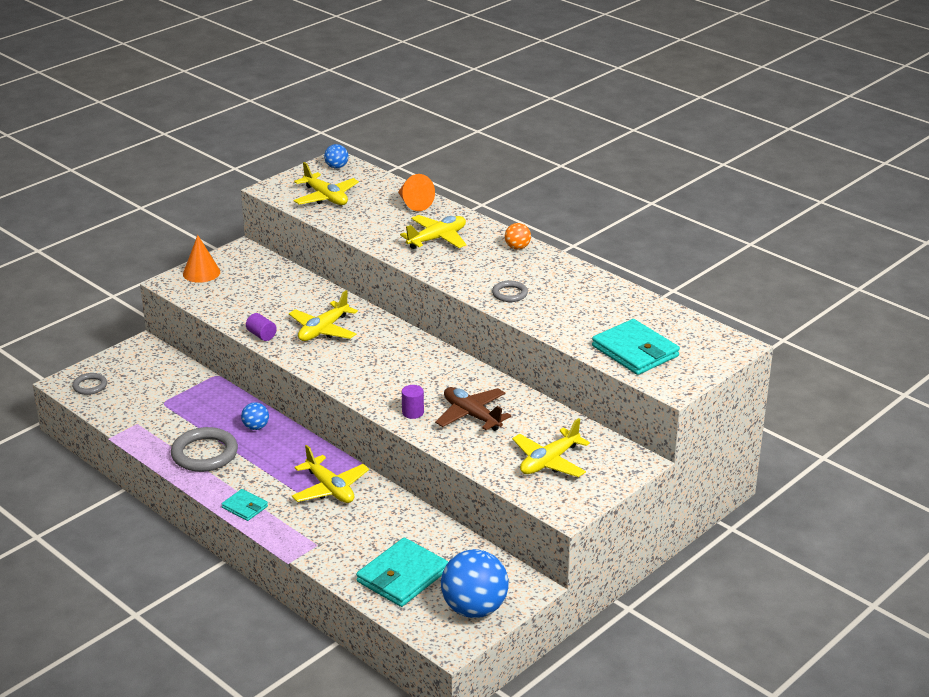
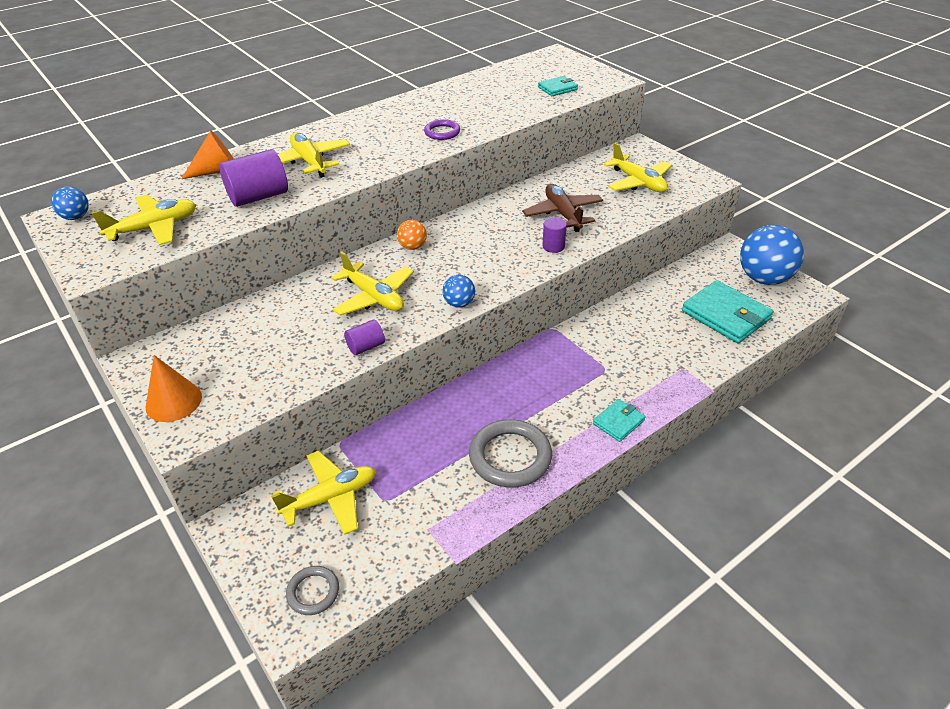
camera: 80 degrees left, 10 degrees up
(256, 427) = (464, 409): blue ball -> blue ball (459, 303)
(330, 489) = (589, 354): yellow plane -> yellow plane (330, 498)
(376, 227) = (258, 197): none -> purple cylinder
(471, 415) = (563, 214): brown plane -> brown plane turned 105 degrees clockwise
(509, 294) = (442, 132): grey ring -> purple ring
(517, 247) = (353, 122): orange ball -> orange ball (412, 247)
(635, 351) = (557, 88): turquoise wallet -> turquoise wallet, size x0.52

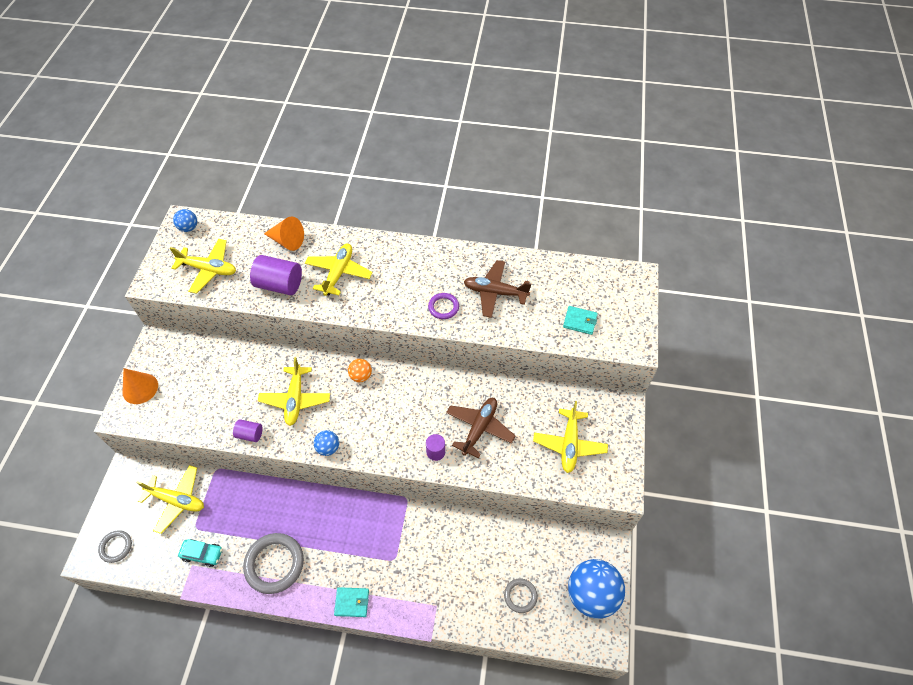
camera: 45 degrees right, 15 degrees up
(426, 511) = (202, 554): none -> turquoise car
(469, 106) = (495, 292): none -> brown plane
(725, 315) = (520, 596): turquoise wallet -> grey ring

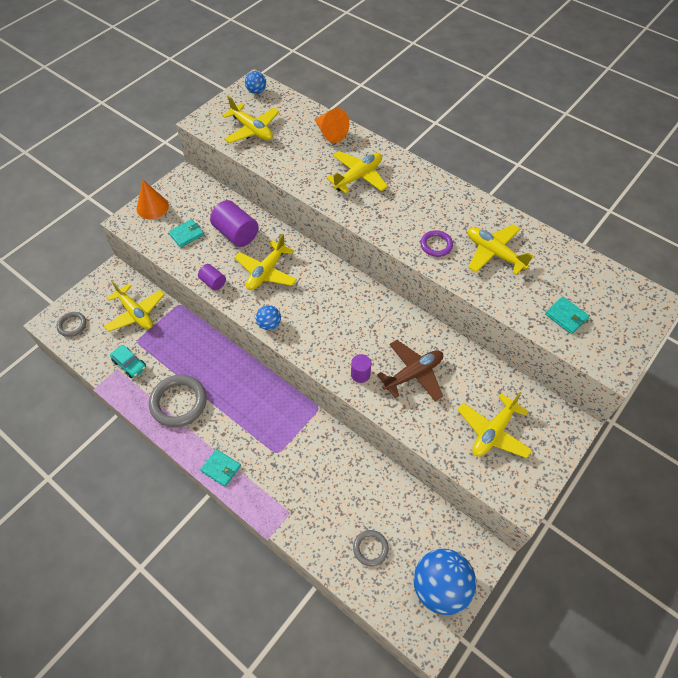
camera: 30 degrees right, 0 degrees up
(193, 400) = (186, 234): none -> turquoise wallet
(279, 284) = (302, 165): purple cylinder -> purple cylinder (236, 234)
(361, 376) = (333, 279): orange ball -> none
(495, 292) = (494, 253): brown plane -> yellow plane

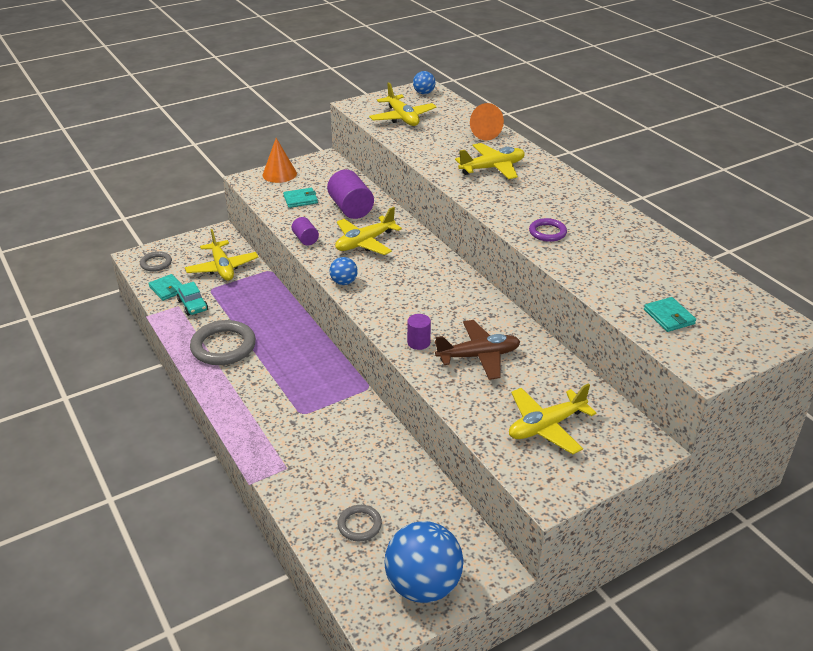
camera: 20 degrees right, 20 degrees down
(221, 468) = (235, 410): turquoise wallet -> turquoise wallet (167, 289)
(494, 253) = (611, 251): yellow plane -> none

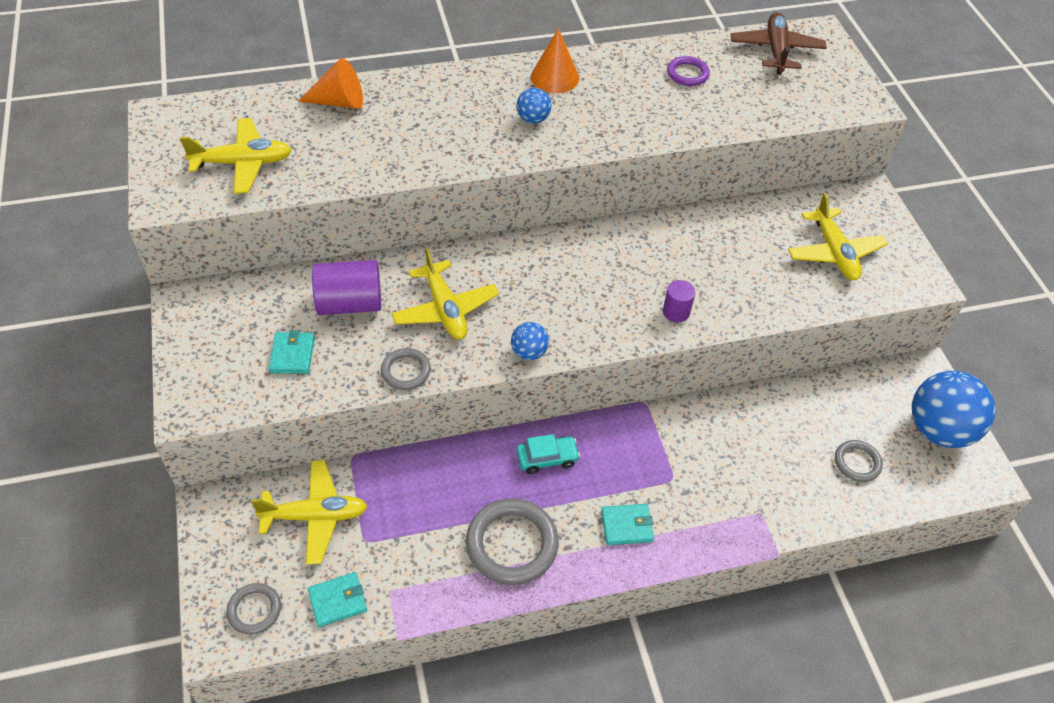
camera: 75 degrees left, 15 degrees up
(193, 305) = (397, 570): turquoise car -> turquoise car (547, 458)
(279, 174) = (197, 365): orange cone -> orange cone (555, 77)
(305, 239) = (406, 371): purple cylinder -> grey ring
(424, 93) = (177, 121): blue ball -> blue ball (533, 119)
(478, 356) = (714, 269): brown plane -> brown plane (776, 50)
(492, 168) = (439, 121): yellow plane -> none
(547, 232) = (607, 123): purple ring -> purple ring (687, 74)
(669, 317) = (786, 95): turquoise wallet -> turquoise wallet (626, 526)

